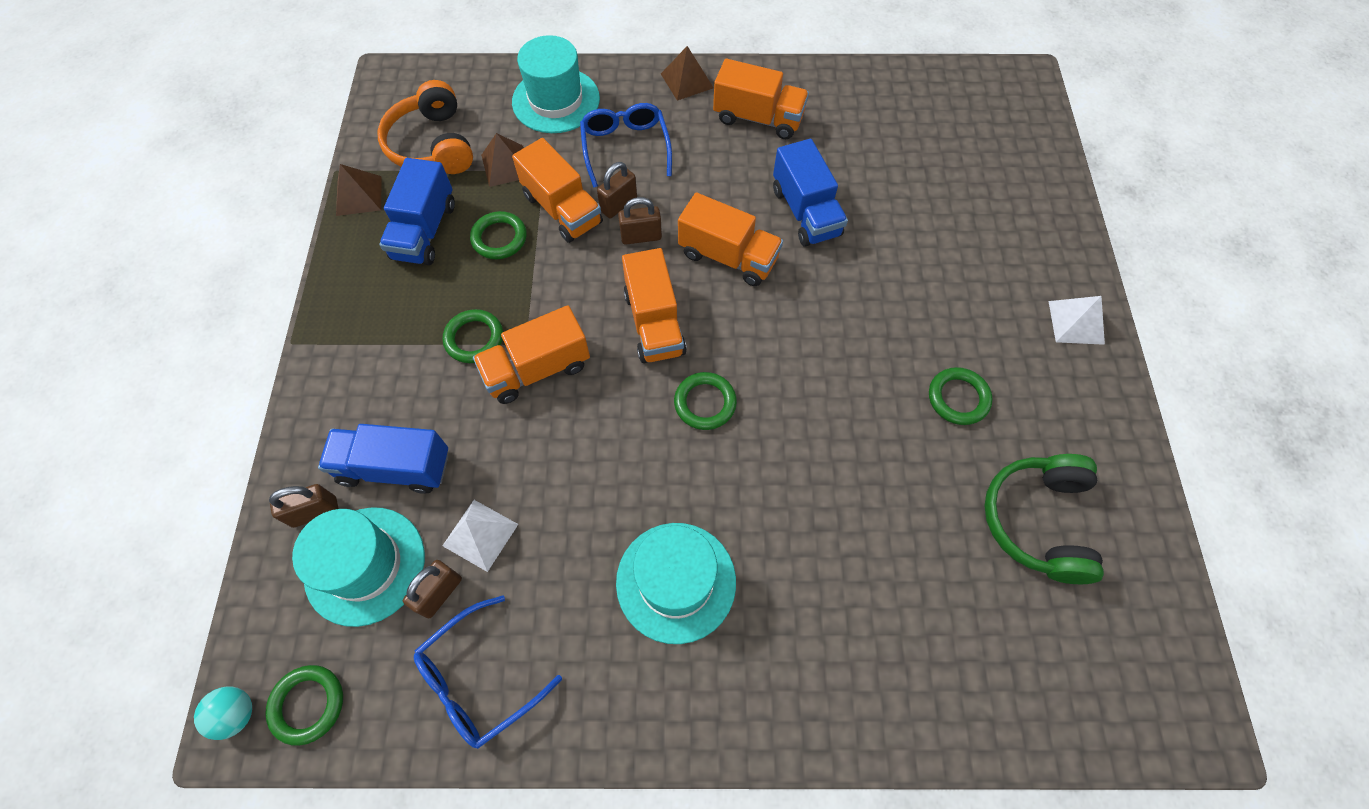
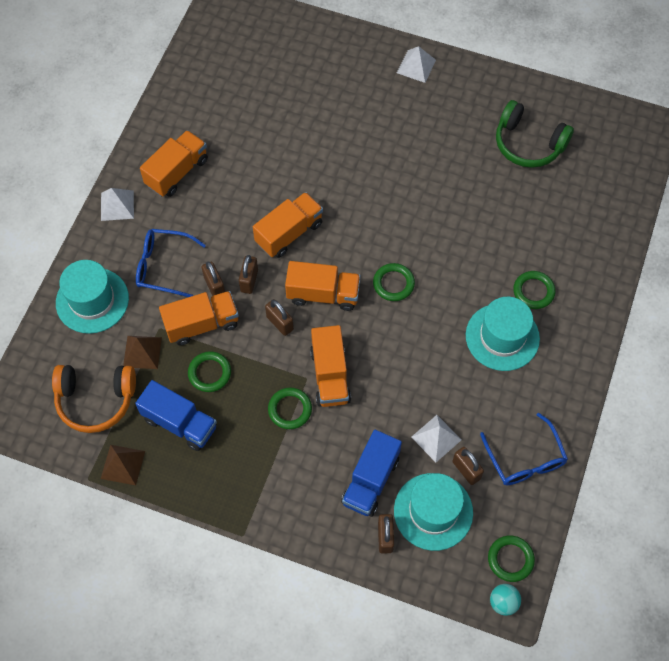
camera: 70 degrees left, 0 degrees up
(593, 288) = (280, 323): none -> brown padlock
(687, 80) = (117, 205): brown pyramid -> white pyramid
(805, 212) = (273, 174): blue truck -> none
(958, 398) = (442, 148): green ring -> green ring (533, 291)

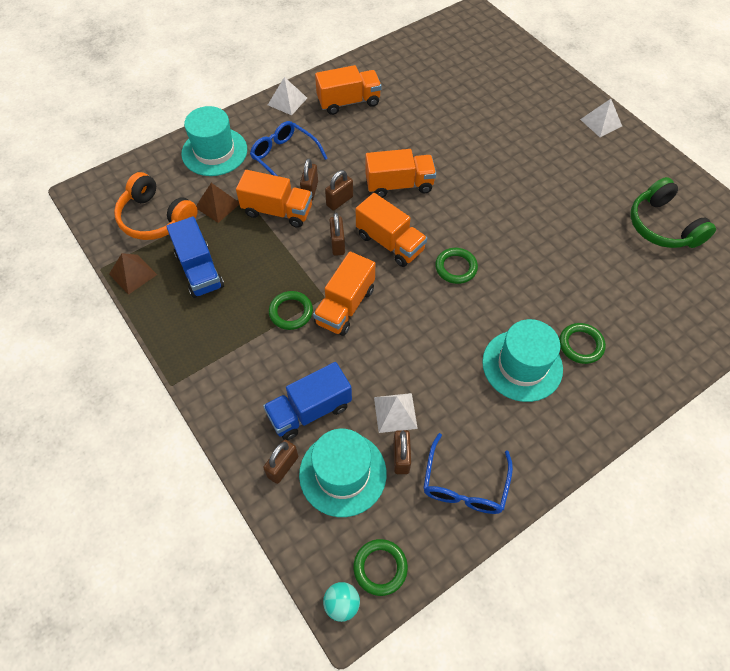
camera: 35 degrees right, 5 degrees down
(209, 373) = (253, 248): green ring -> none

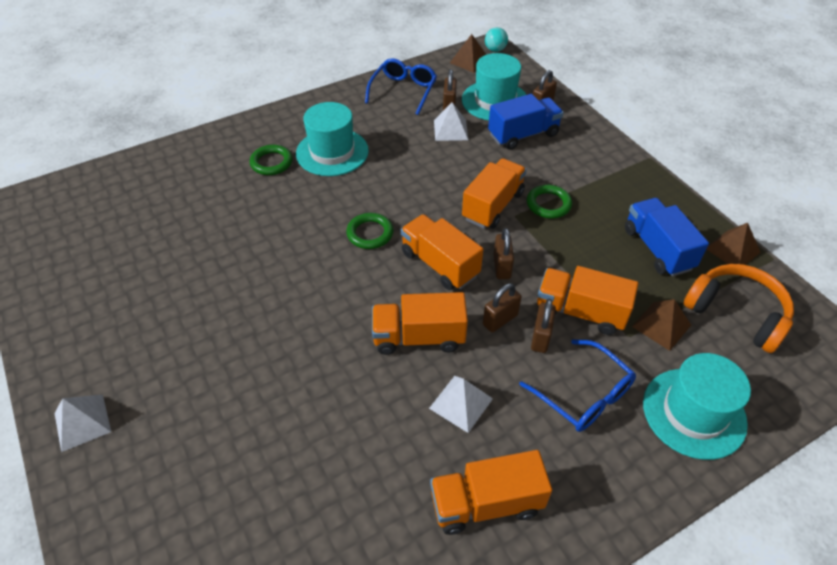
camera: 175 degrees left, 10 degrees down
(287, 101) = (597, 514): white pyramid -> white pyramid (461, 403)
(380, 567) = (469, 61): green ring -> brown pyramid
(662, 226) = (112, 261): green headphones -> none

